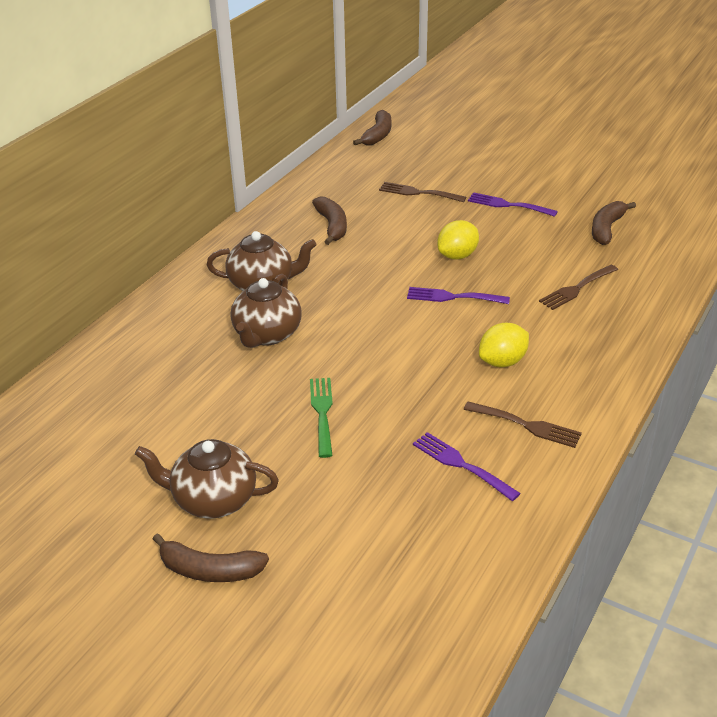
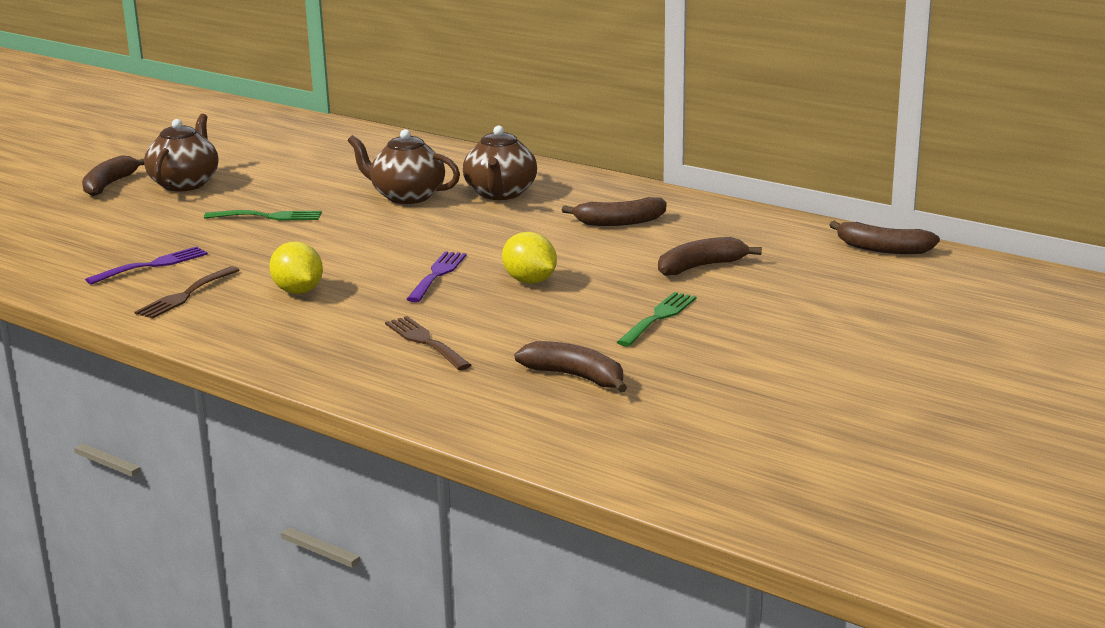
camera: 95 degrees right, 15 degrees down
(418, 193) = (701, 267): brown fork -> brown banana
(508, 205) = (658, 317): purple fork -> green fork

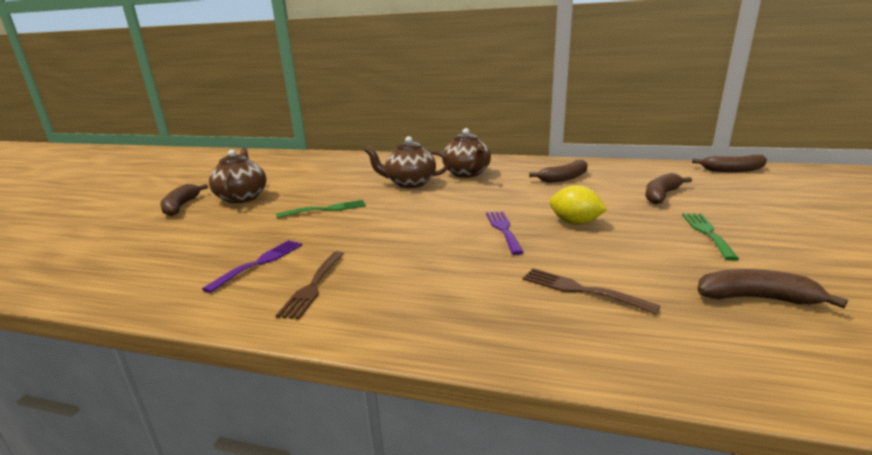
camera: 20 degrees left, 0 degrees up
(298, 291) = (412, 263): yellow lemon -> none

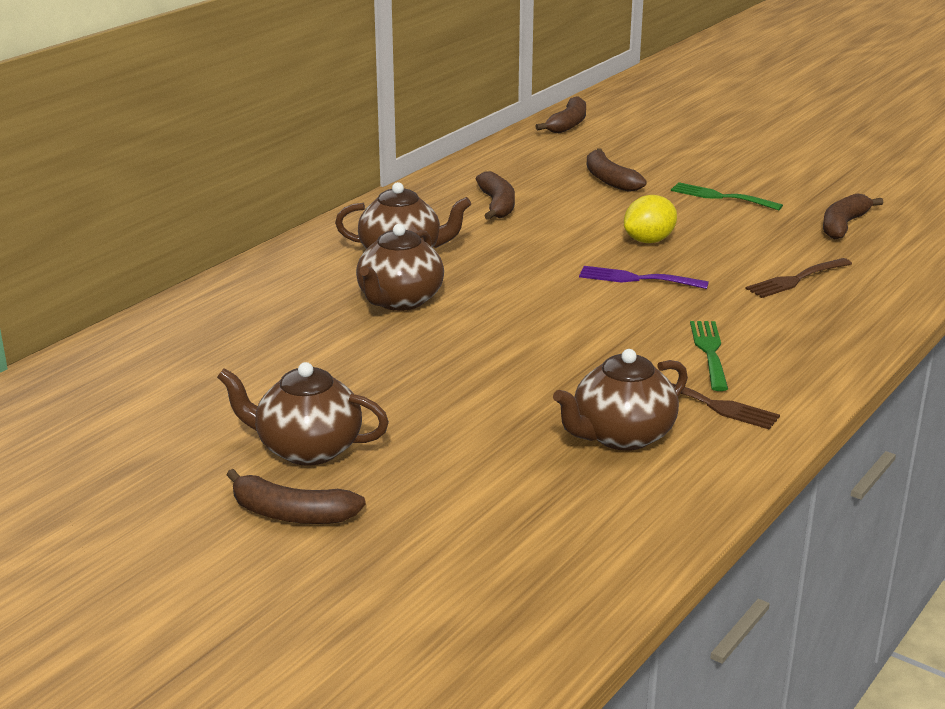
camera: 70 degrees left, 5 degrees up
(260, 263) = (621, 436): purple fork -> brown teapot
(326, 209) = (455, 377): green fork -> green fork (709, 352)

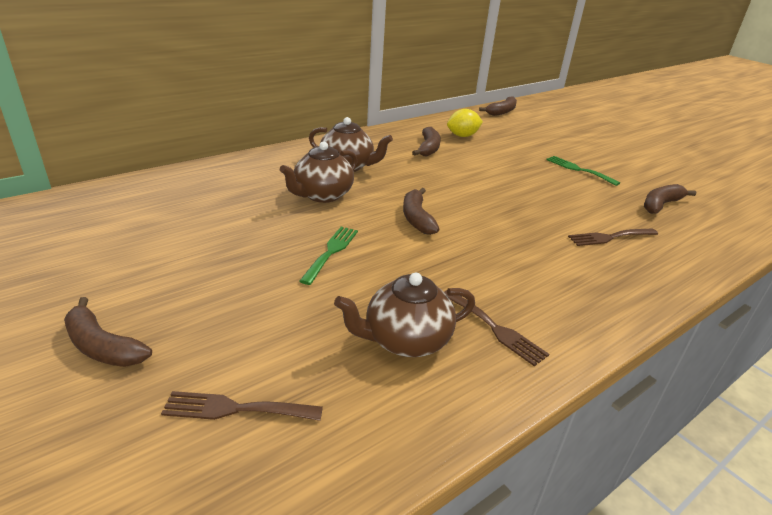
camera: 15 degrees right, 5 degrees up
(307, 449) = (167, 291): brown teapot -> none
(490, 530) = (235, 409): none -> brown fork
(609, 180) = (509, 146): brown banana -> brown banana (416, 218)
(637, 279) = (491, 213): purple fork -> none
(649, 241) = (514, 188): yellow lemon -> yellow lemon (462, 136)
(709, 352) = (516, 281): green fork -> green fork (331, 252)

